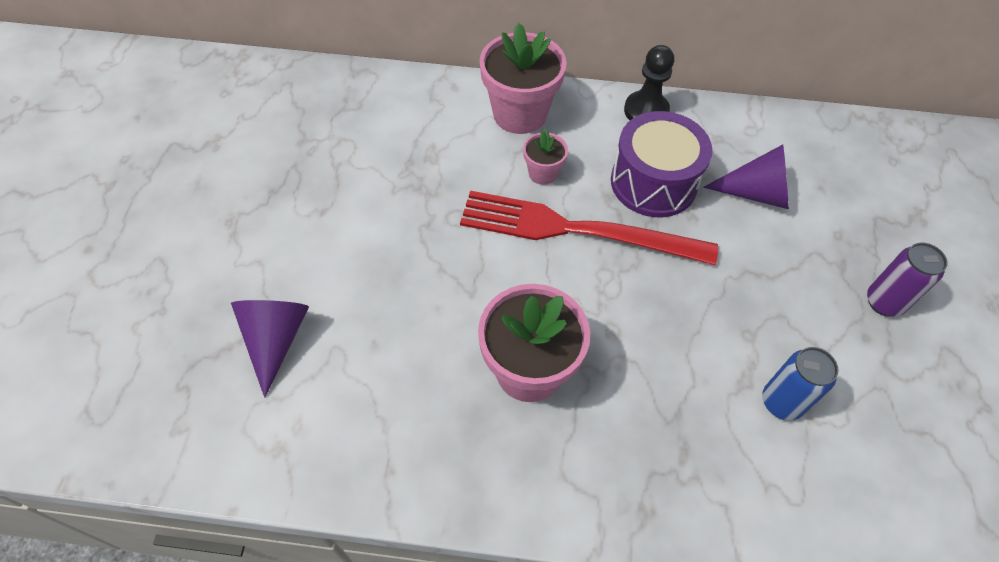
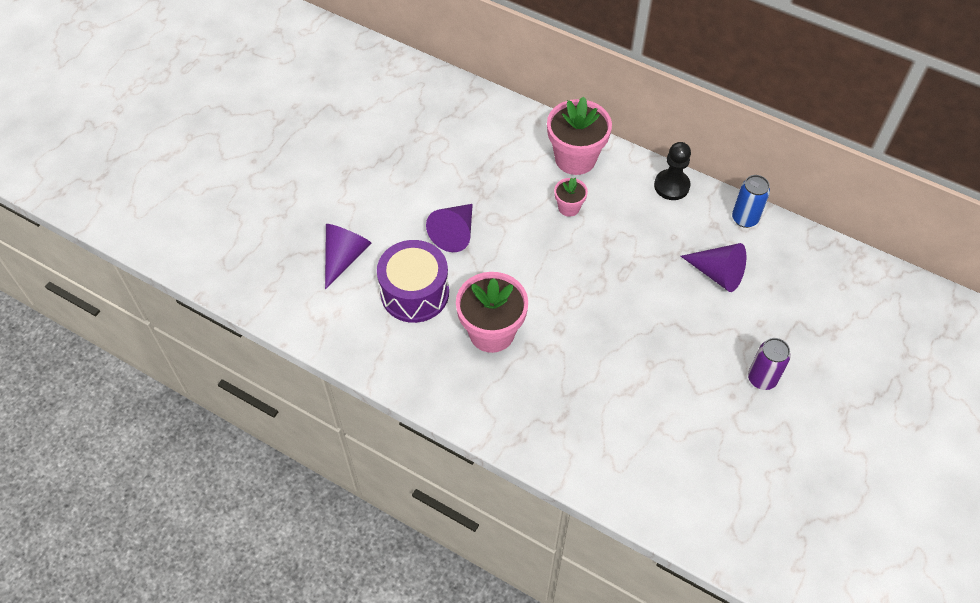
camera: 25 degrees right, 0 degrees up
(415, 254) = (454, 233): none -> purple cone
(578, 230) = (572, 255): red fork -> none
(653, 182) = (645, 240): purple drum -> purple drum (415, 293)
(781, 402) = (645, 412): blue can -> blue can (745, 218)

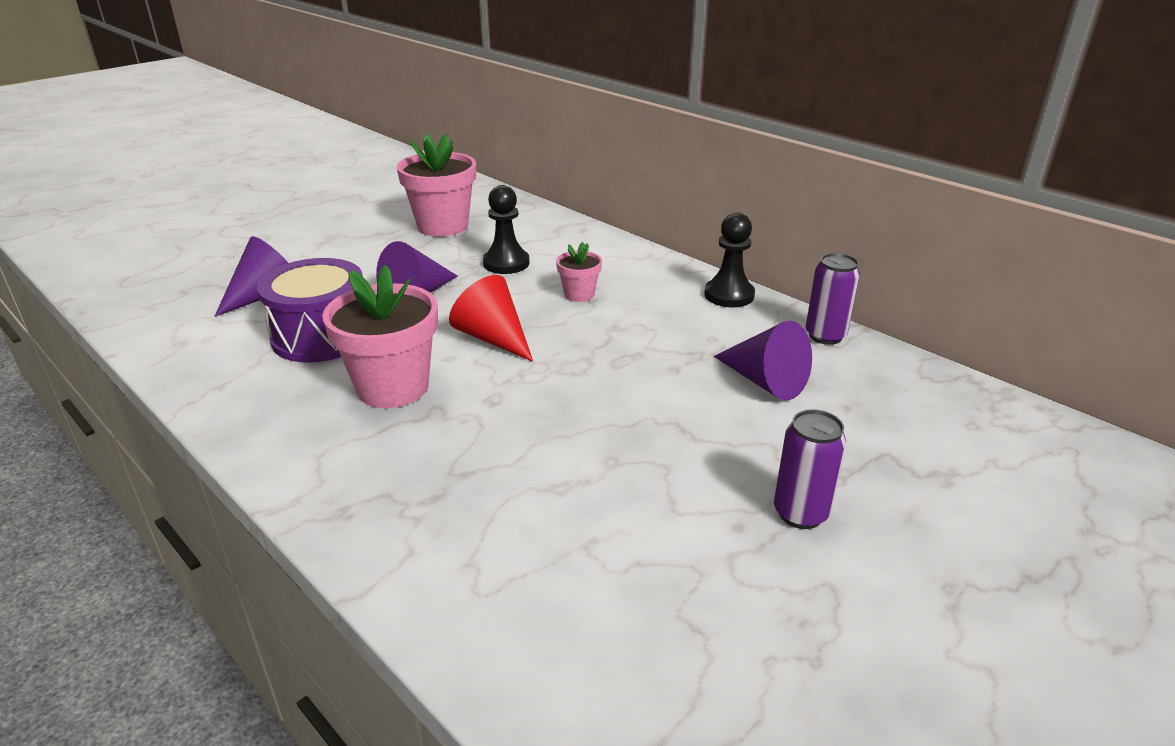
camera: 15 degrees right, 25 degrees down
(500, 180) = (506, 263): none -> black pawn
(531, 269) = (493, 338): none -> red cone
(575, 158) = (612, 259): pink flower pot -> pink flower pot (443, 226)
(745, 218) = (825, 336): blue can -> purple can

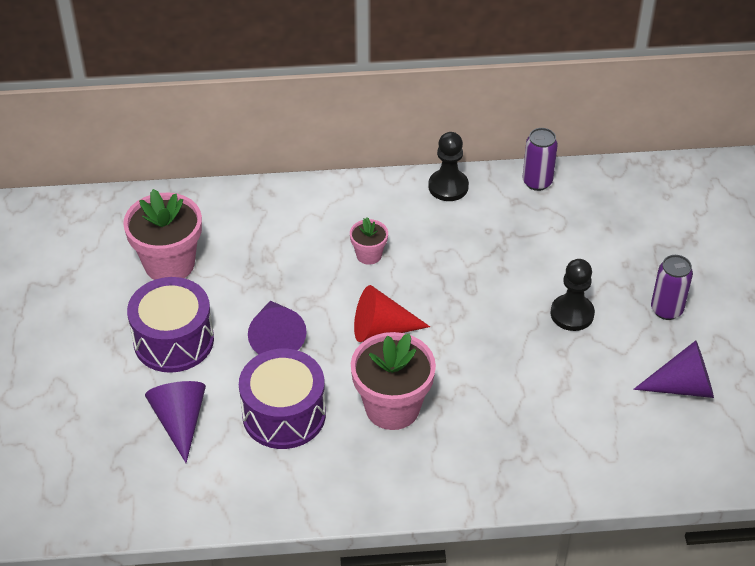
camera: 50 degrees left, 15 degrees up
(358, 258) = (173, 340): none -> purple drum
(506, 263) = (279, 264): black pawn -> black pawn (572, 314)
(765, 381) = (554, 241): purple cone -> purple cone (683, 386)

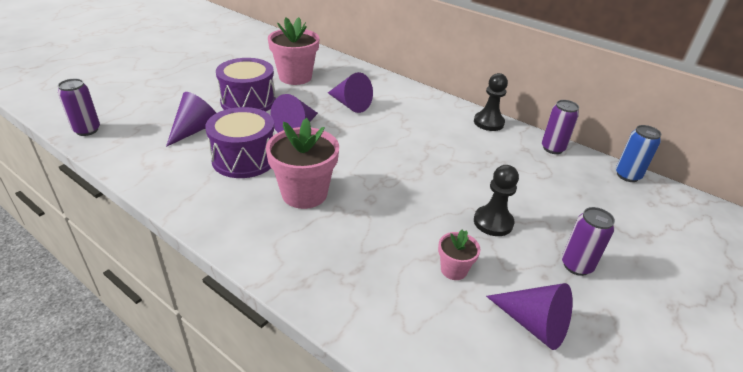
camera: 40 degrees right, 10 degrees down
(67, 512) = (87, 130): none -> purple can
(286, 262) = (350, 104): none -> purple cone
(369, 255) = (398, 124): pink flower pot -> pink flower pot (454, 270)
(381, 329) = (356, 156): red cone -> none
(624, 173) = (627, 175): none -> blue can

